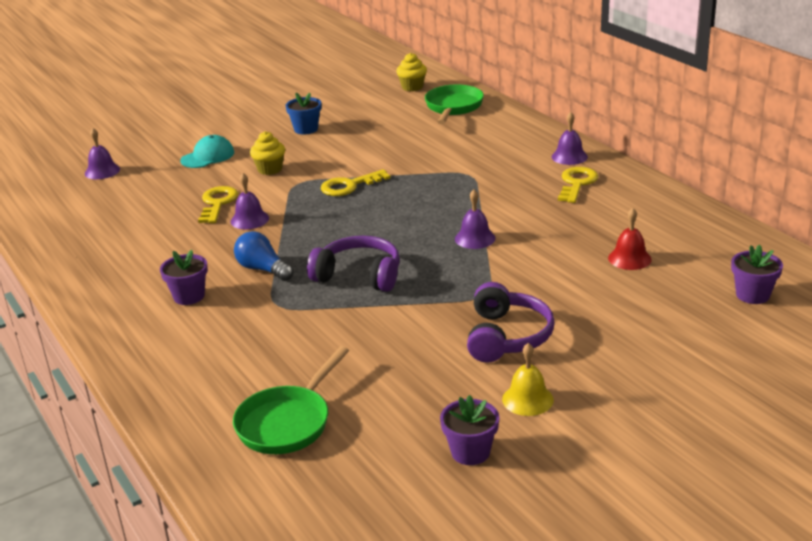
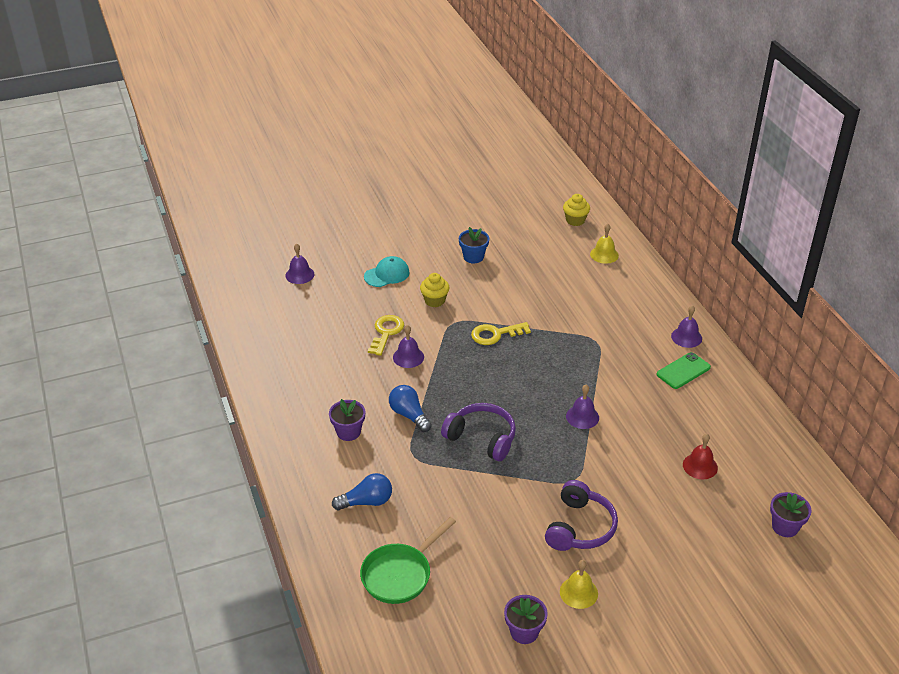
camera: 10 degrees right, 10 degrees up
(226, 358) = (366, 502): none -> blue light bulb
(453, 107) = (604, 254): green pan -> yellow bell
(577, 183) = (683, 371): yellow key -> green phone

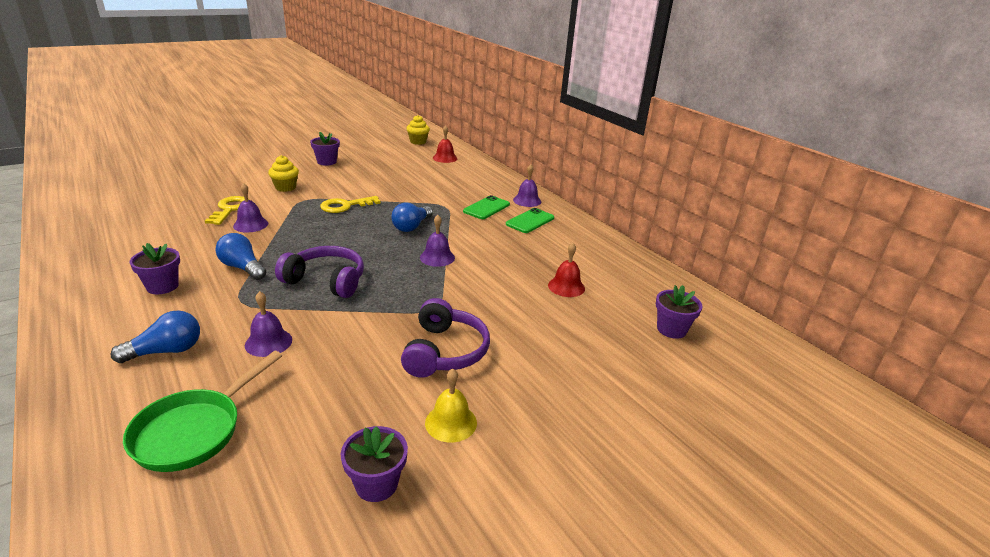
camera: 15 degrees left, 10 degrees down
(299, 275) = (147, 176): purple bell -> purple bell (268, 342)
(387, 274) = (240, 173): turquoise cap -> none
(473, 257) = (327, 162): blue flower pot -> purple flower pot
(560, 371) = (412, 227): none -> blue light bulb
(604, 254) = (445, 158): yellow bell -> red bell
(640, 347) = (486, 208): none -> green phone

